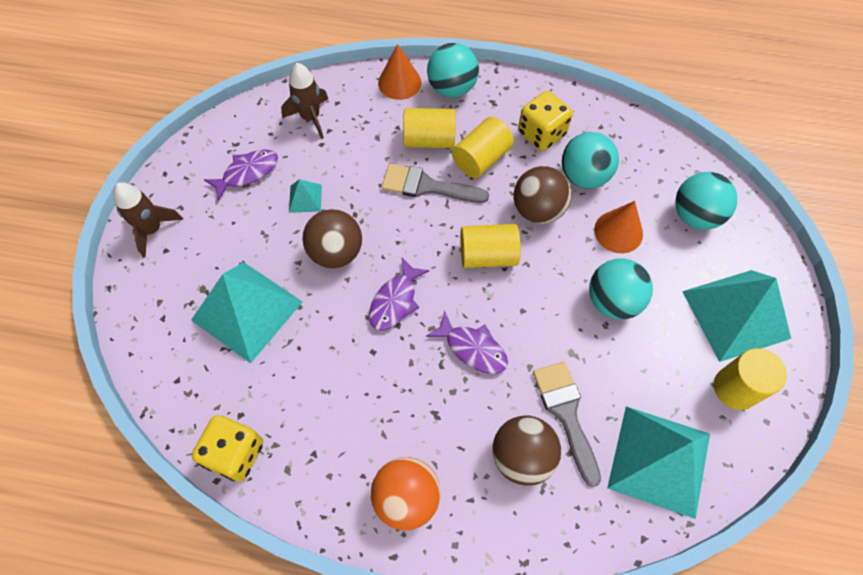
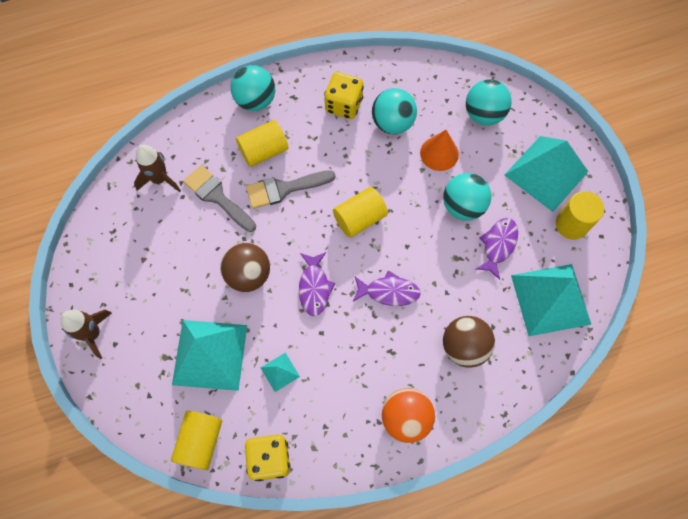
camera: 30 degrees left, 5 degrees up
(247, 173) = (139, 249): purple fish -> purple fish (498, 245)
(305, 198) = (198, 246): turquoise pyramid -> turquoise pyramid (280, 372)
(399, 82) = (212, 115): orange cone -> none
(481, 159) = (311, 147): yellow cylinder -> yellow cylinder (200, 441)
(538, 210) = (375, 166): brown ball -> none
(566, 413) = (476, 302): grey brush -> grey brush (217, 197)

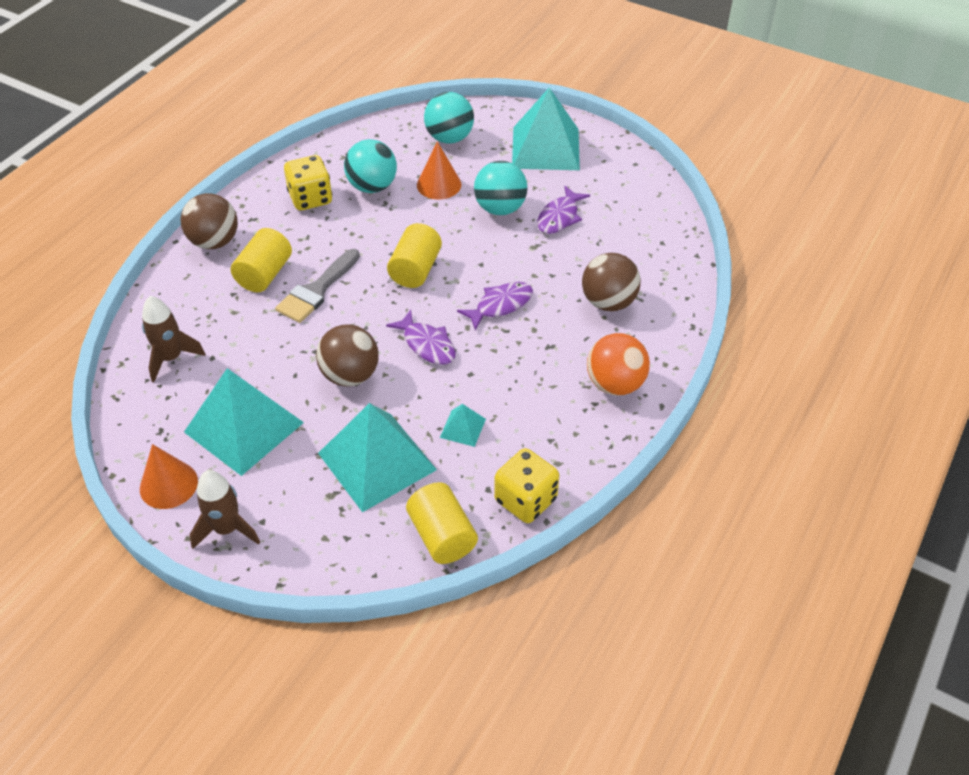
camera: 40 degrees left, 20 degrees down
(88, 275) = (168, 484): none -> orange cone
(217, 197) = (251, 336): grey brush -> none
(255, 100) = (214, 242): turquoise ball -> brown ball
(498, 245) = (559, 217): purple fish -> purple fish turned 135 degrees counterclockwise
(550, 299) = (642, 227): turquoise pyramid -> turquoise pyramid (243, 427)
(571, 224) = (603, 169): yellow cylinder -> none

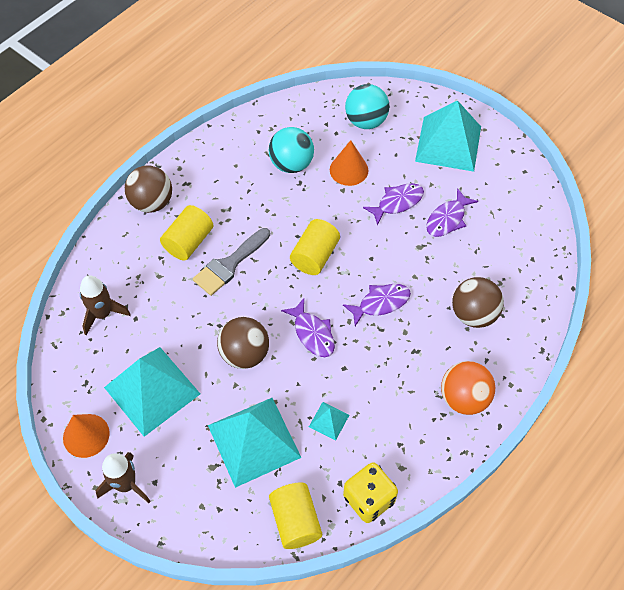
camera: 10 degrees right, 10 degrees up
(310, 198) = (237, 169): yellow dice -> none
(500, 208) = (397, 203): turquoise ball -> purple fish

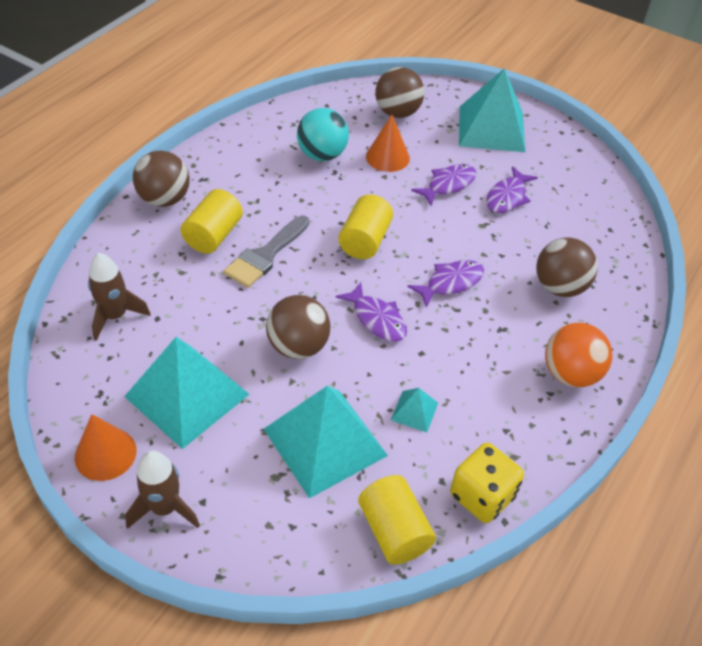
camera: 10 degrees left, 10 degrees down
(366, 121) = (397, 113): turquoise ball -> brown ball

